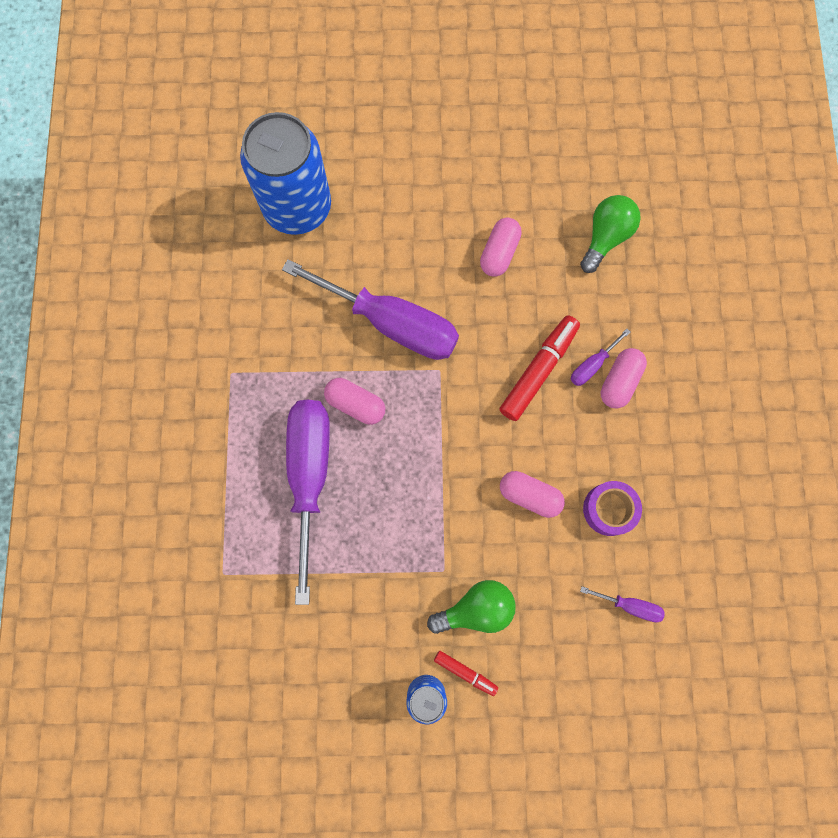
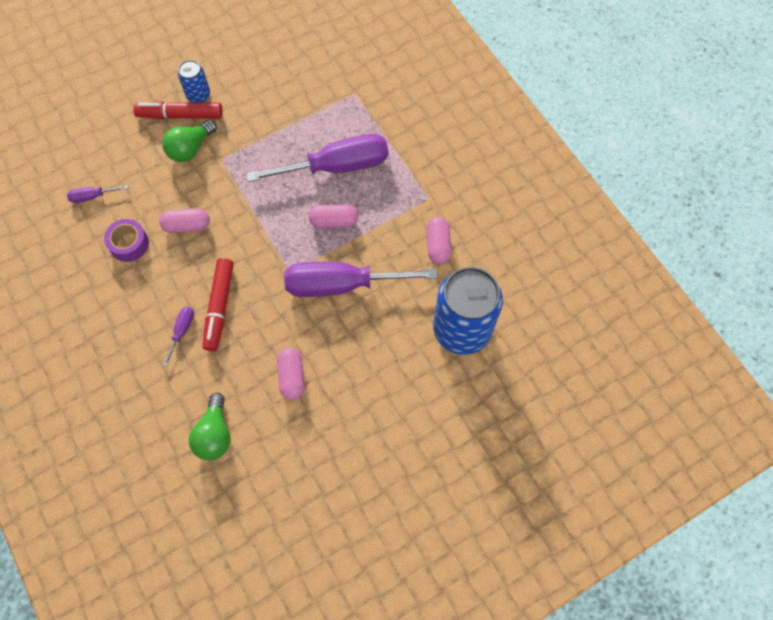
camera: 150 degrees right, 10 degrees down
(310, 476) = (336, 166): purple screwdriver -> purple screwdriver turned 75 degrees counterclockwise
(465, 672) = (180, 115): red marker -> red marker, size x1.89
(619, 382) = (156, 330): pink capsule -> pink capsule (438, 245)

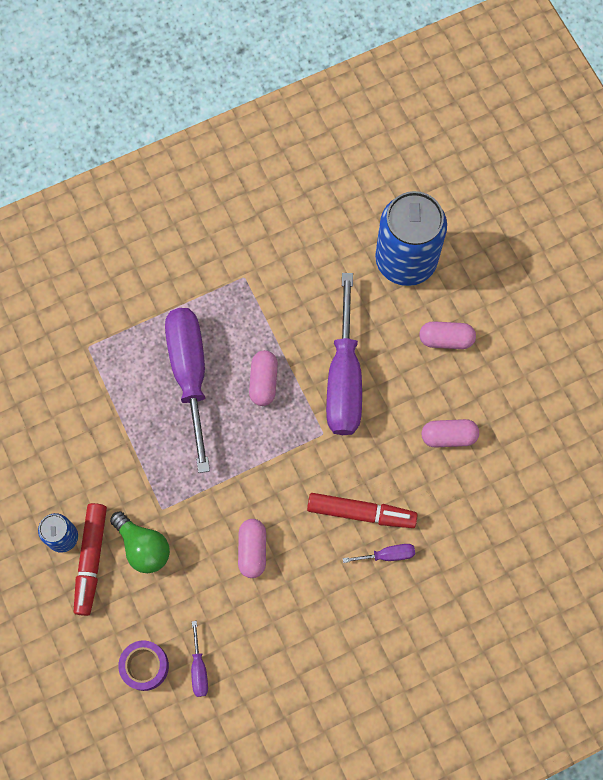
camera: 85 degrees left, 5 degrees up
(129, 244) = (270, 620): purple tape -> purple tape (145, 666)
(182, 331) = (387, 555): purple screwdriver -> purple screwdriver turned 150 degrees clockwise
(214, 434) = (508, 519): green light bulb -> none
(438, 245) = (304, 273): pink capsule -> pink capsule (446, 339)

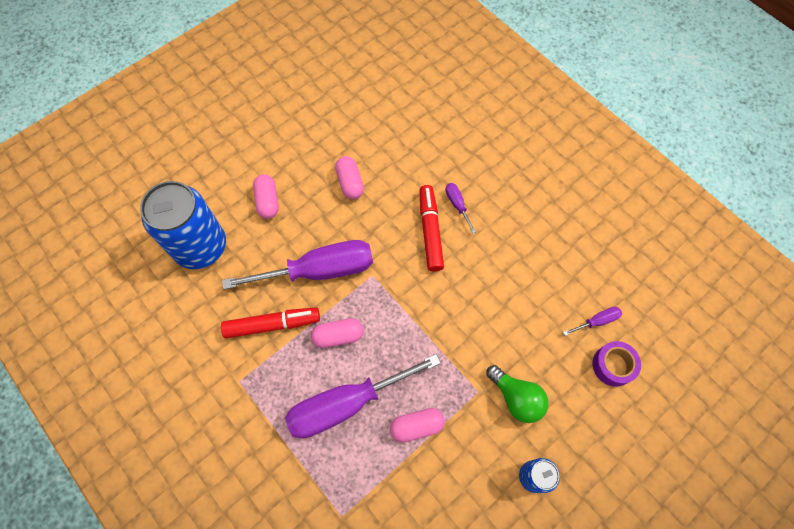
camera: 105 degrees left, 5 degrees down
(91, 560) = (544, 442): red marker -> red marker (272, 325)
(143, 547) = (516, 398): green light bulb -> green light bulb turned 105 degrees clockwise
(252, 550) = (487, 305): pink capsule -> pink capsule (417, 426)

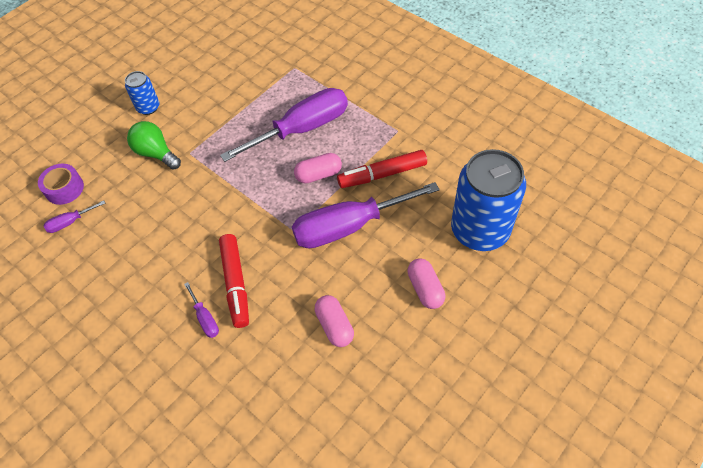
camera: 175 degrees right, 10 degrees down
(417, 426) = (241, 123): pink capsule -> none

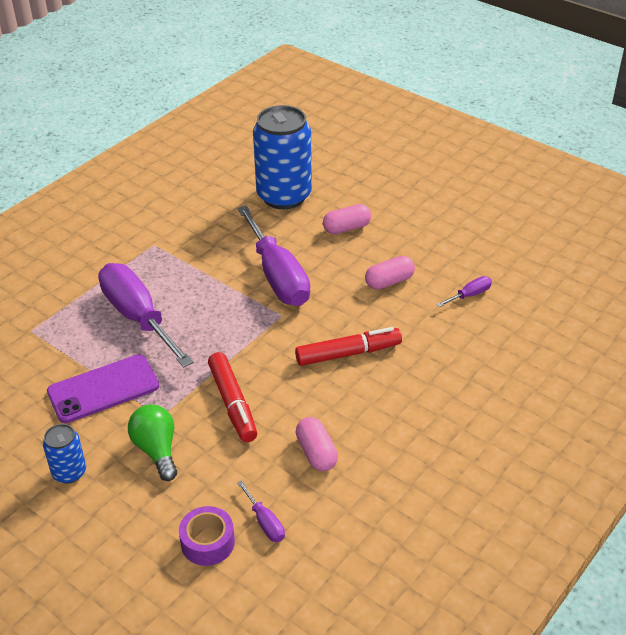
camera: 95 degrees left, 15 degrees down
(156, 153) = (157, 450): green light bulb -> green light bulb turned 120 degrees clockwise
(205, 318) = (390, 372): purple screwdriver -> purple screwdriver (469, 295)
(224, 116) = (103, 389): none -> purple phone
(318, 175) = (208, 300): pink capsule -> pink capsule (316, 453)
(382, 174) = (213, 255): red marker -> red marker (233, 403)

